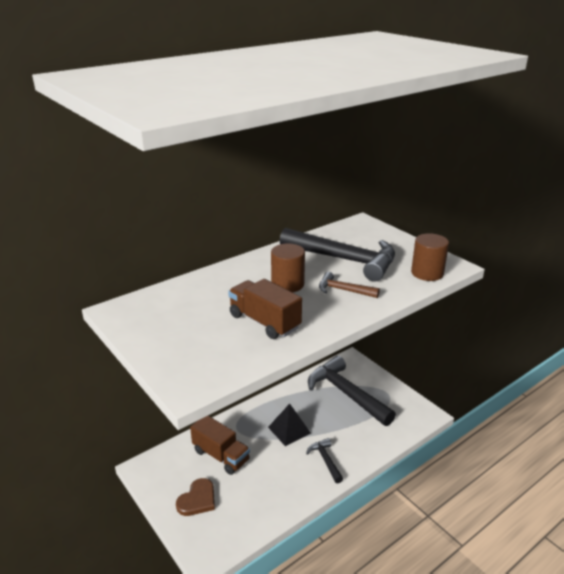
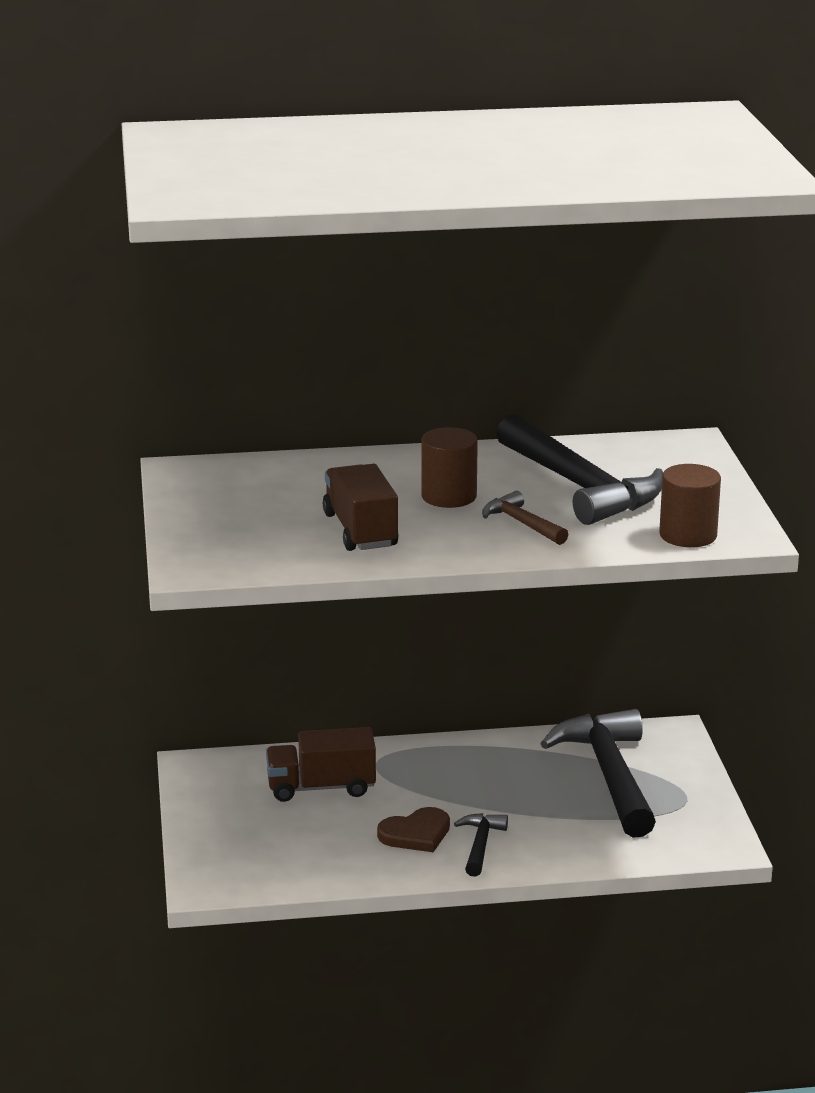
camera: 30 degrees right, 5 degrees down
(197, 499) = (243, 824): brown heart -> brown heart (416, 834)
(221, 456) = (321, 787): brown truck -> brown truck turned 105 degrees clockwise
(289, 430) = (459, 791): black pyramid -> none

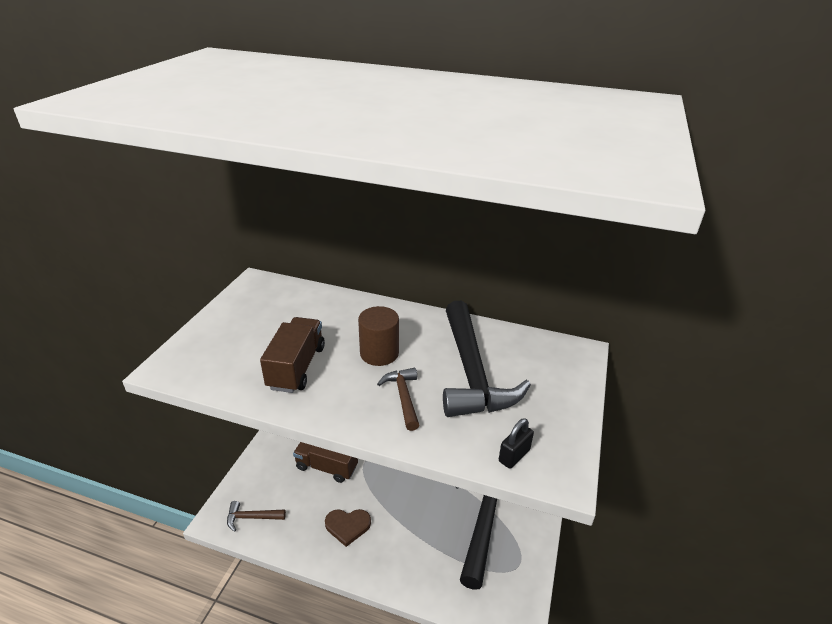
camera: 25 degrees right, 10 degrees up
(260, 867) = (251, 517): none -> brown hammer
(480, 844) = (375, 552): black hammer -> none
(688, 535) = (514, 455): brown cylinder -> black padlock

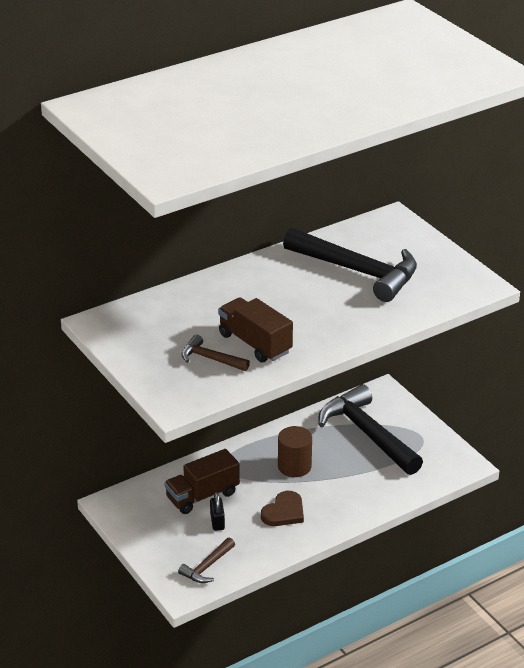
camera: 50 degrees left, 0 degrees up
(379, 353) = (286, 300): brown cylinder -> brown cylinder (294, 466)
(403, 397) = (347, 311): brown hammer -> brown hammer (210, 359)
(514, 455) = (449, 294): black padlock -> black padlock (217, 522)

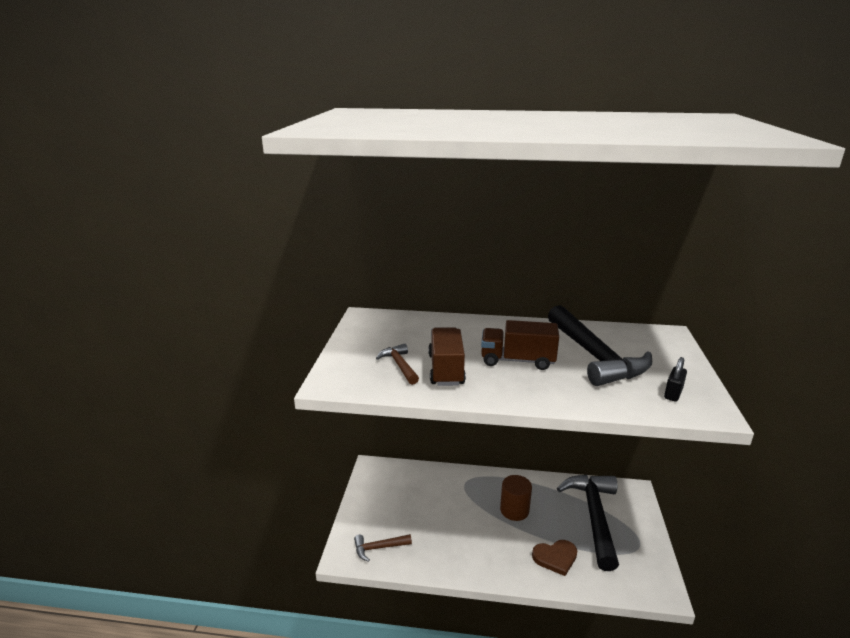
camera: 40 degrees right, 10 degrees down
(202, 496) = (431, 495): brown truck -> brown truck (517, 360)
(217, 522) = (421, 519): black padlock -> black padlock (673, 394)
(284, 512) = (473, 540): brown heart -> brown heart (555, 557)

